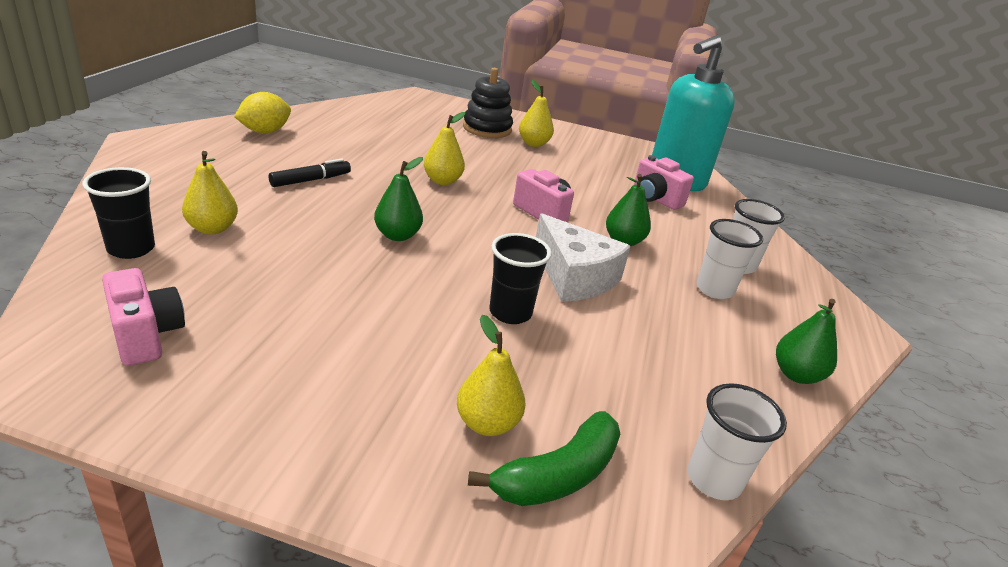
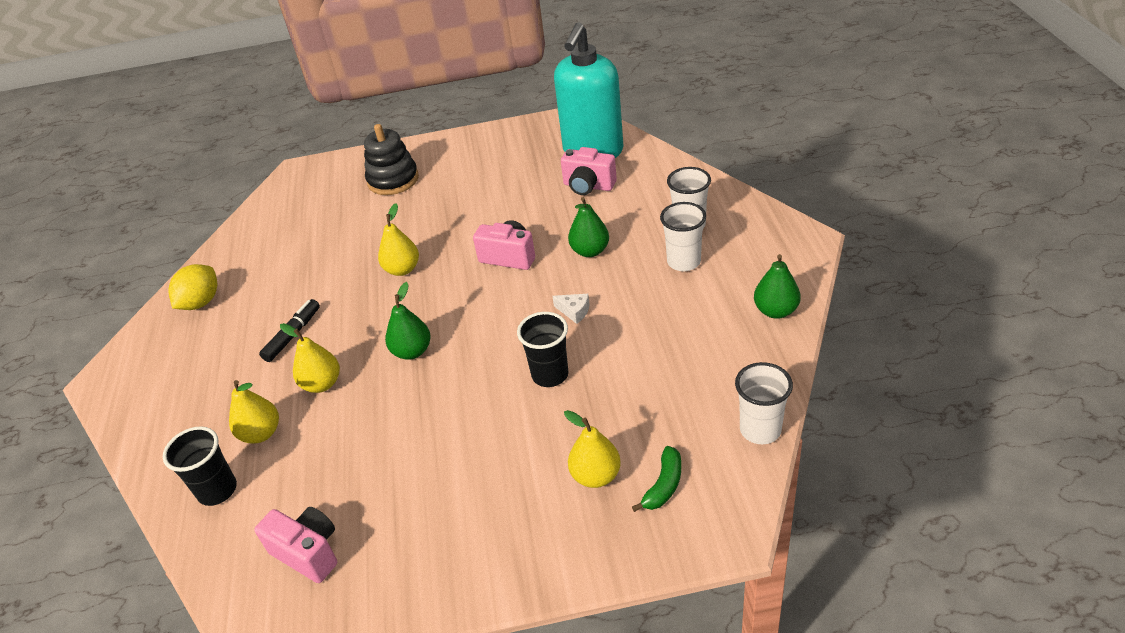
camera: 15 degrees left, 10 degrees up
(533, 144) = (447, 176): yellow pear -> yellow pear (322, 384)
(557, 475) = (663, 485): green banana -> green banana, size x0.64
(574, 276) = (574, 311): white cheese -> white cheese, size x0.41

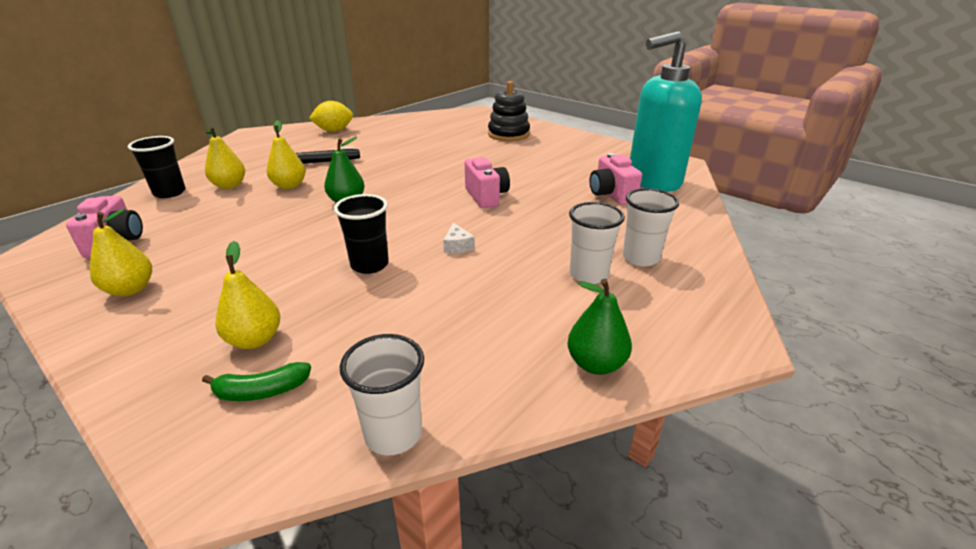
camera: 45 degrees right, 10 degrees down
(402, 269) = (426, 168): yellow pear -> yellow pear (130, 289)
(590, 251) = (538, 225): green pear -> none

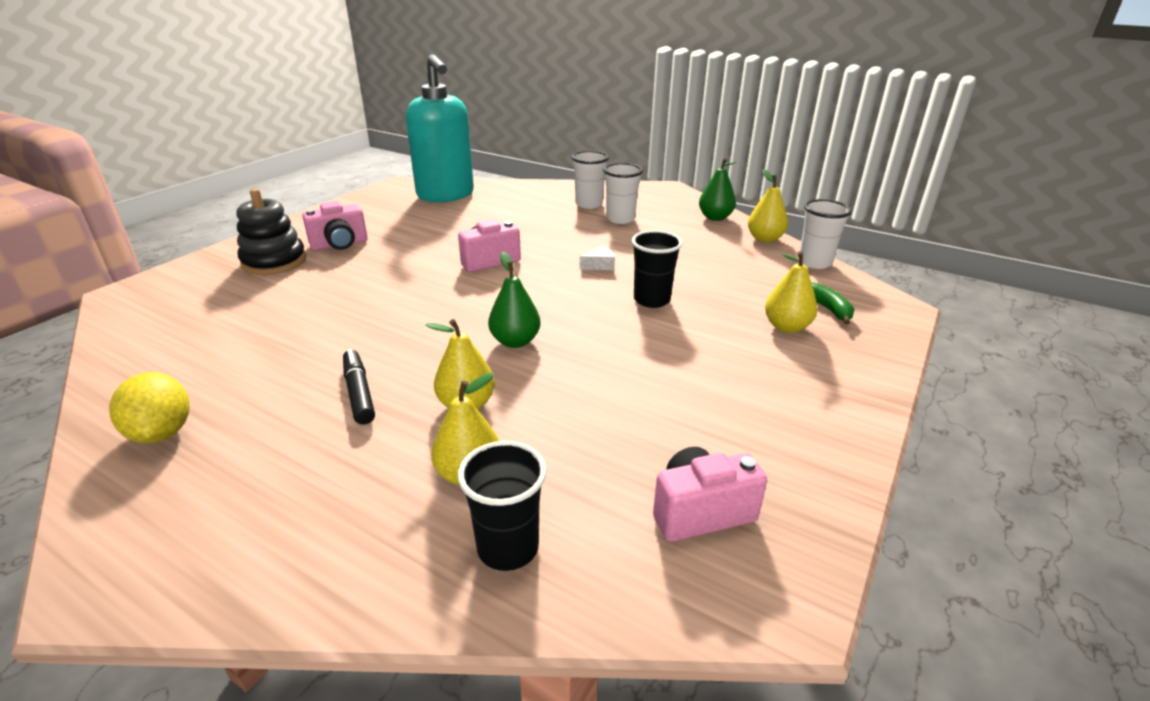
camera: 100 degrees left, 0 degrees up
(130, 289) = (782, 432): yellow pear -> yellow pear (764, 239)
(611, 195) = (478, 210): pink camera -> pink camera (340, 245)

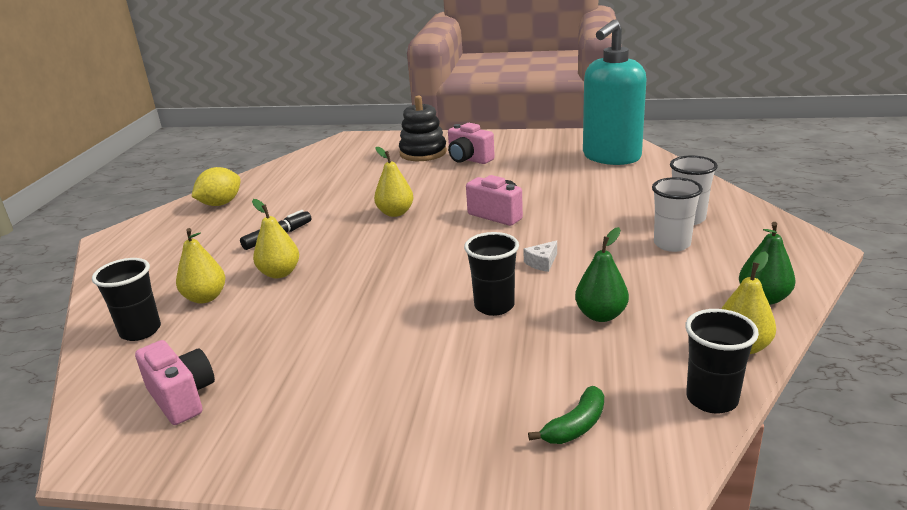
camera: 70 degrees right, 5 degrees down
(515, 341) = (372, 265): green pear -> green pear (601, 315)
(599, 265) = (542, 262): white cheese -> white cheese turned 90 degrees clockwise
(786, 327) = (502, 399): yellow pear -> yellow pear (395, 213)
(814, 262) = (712, 399): white cup -> black cup

